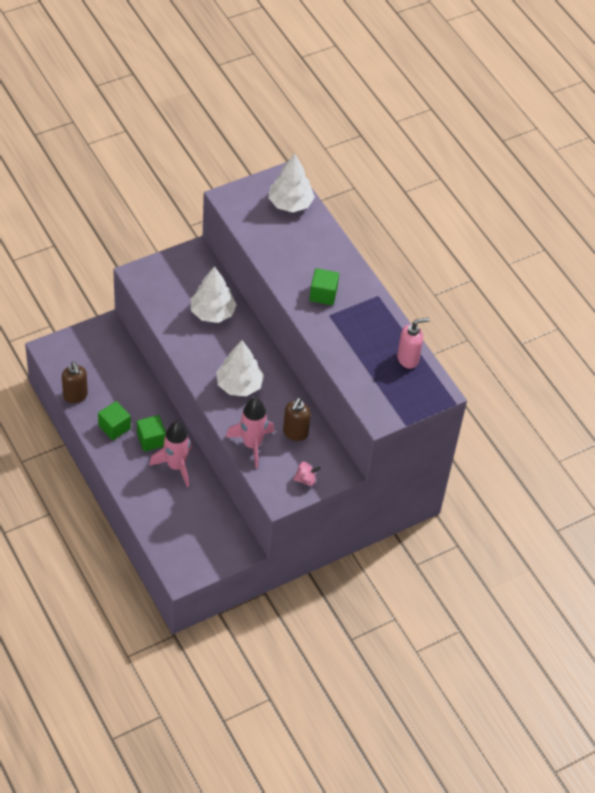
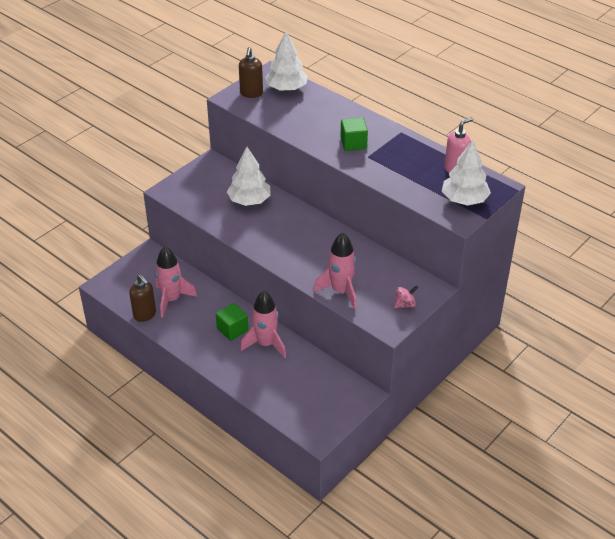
camera: 15 degrees left, 10 degrees down
(107, 387) = (172, 299): none -> pink rocket
(114, 427) = (193, 329): green cube -> none
(239, 385) = (303, 248): white tree -> white tree (464, 200)
(295, 433) = (374, 271): brown soap dispenser -> brown soap dispenser (251, 93)

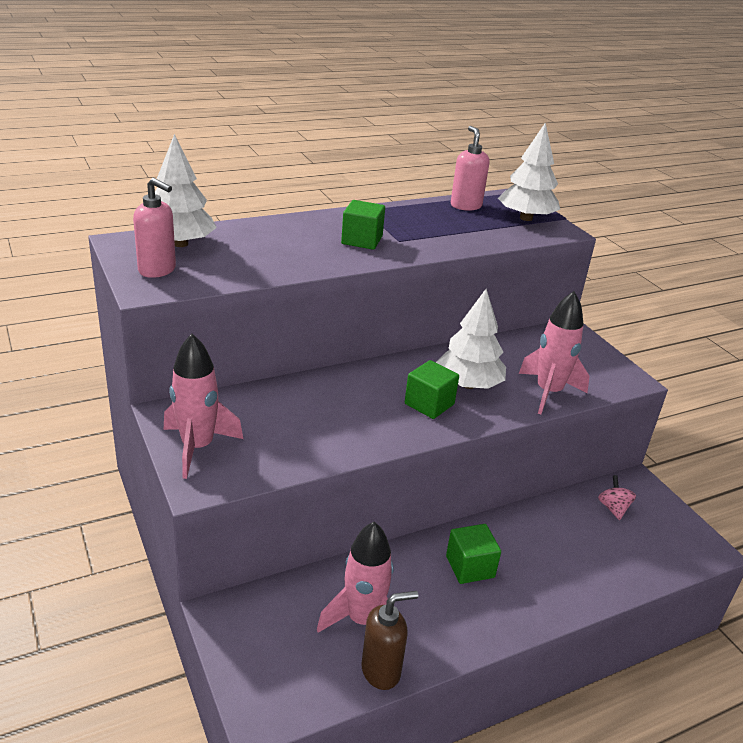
camera: 70 degrees left, 10 degrees down
(249, 201) = (302, 406): white tree -> white tree (468, 384)
(251, 93) = (157, 270): brown soap dispenser -> pink soap dispenser
(266, 344) = (515, 541): pink rocket -> pink rocket (197, 447)
(288, 245) = (429, 404): none -> green cube
(405, 304) = (591, 356): pink spinning top -> pink spinning top (613, 508)

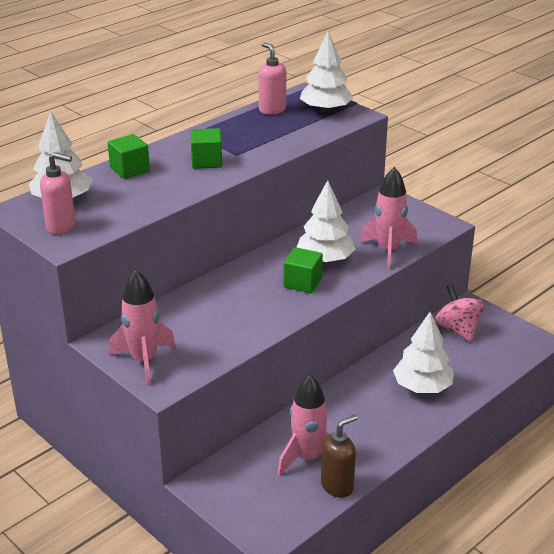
camera: 15 degrees left, 0 degrees up
(470, 567) = (369, 400): green cube -> green cube (130, 169)
(542, 569) = (422, 387): none -> white tree
(613, 508) = (458, 330): pink spinning top -> pink spinning top, size x1.71

